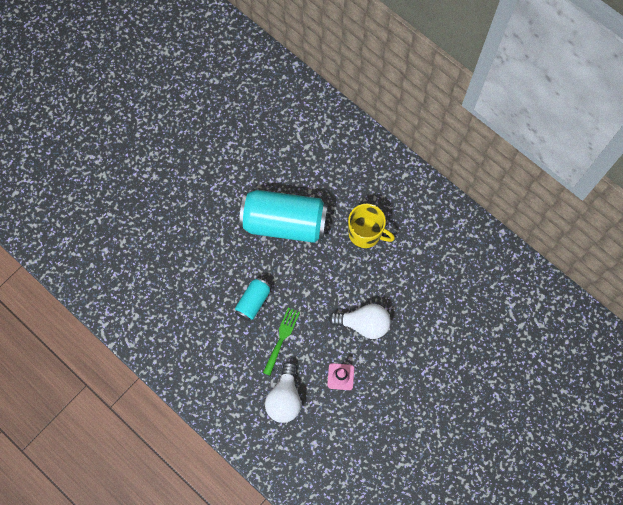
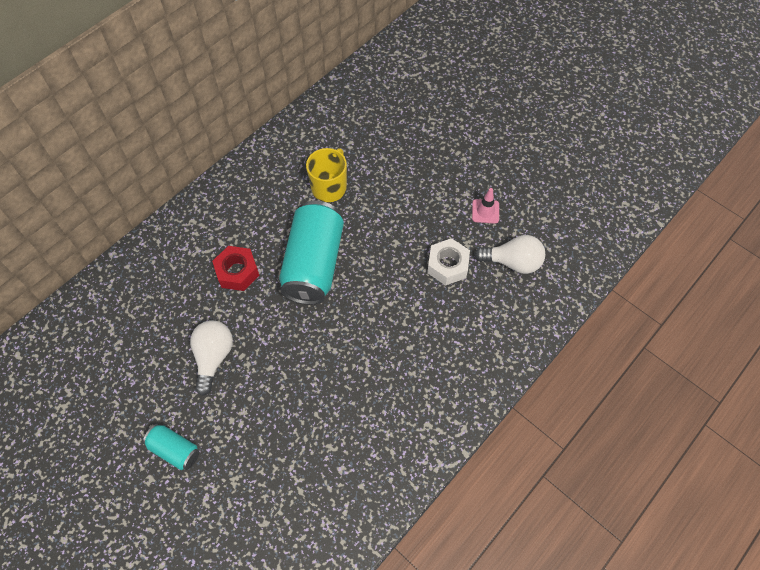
camera: 90 degrees left, 10 degrees down
(253, 302) = (407, 294): turquoise can -> turquoise can (175, 450)
(277, 162) = (237, 272): none -> red nut
(281, 338) = (447, 265): green fork -> white nut
(363, 324) = (428, 190): white light bulb -> white light bulb (213, 357)

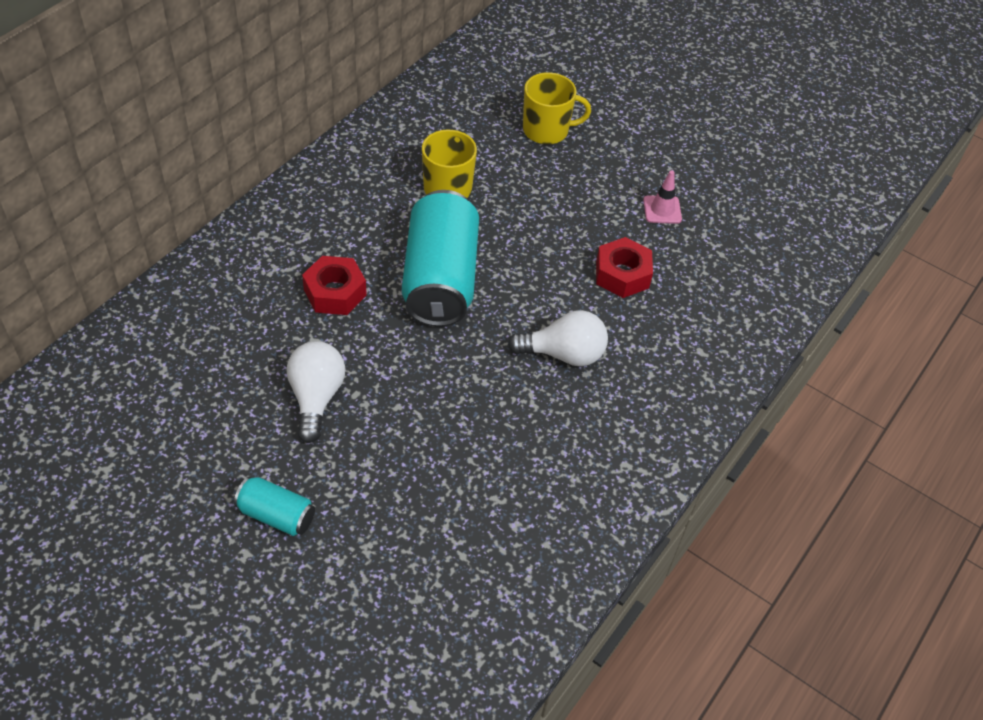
camera: 10 degrees left, 10 degrees down
(408, 140) = (547, 130): none -> yellow mug
(447, 265) = (622, 274): white nut -> red nut
(513, 262) = (708, 268): white light bulb -> white light bulb (564, 354)

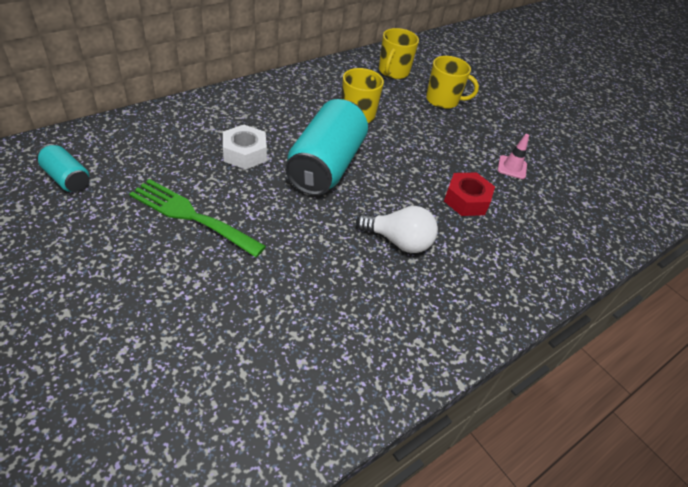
camera: 15 degrees right, 5 degrees down
(276, 515) = (109, 291): turquoise can -> turquoise can (67, 178)
(316, 397) = (191, 216): white light bulb -> green fork
(335, 292) = (245, 153): red nut -> white nut
(466, 101) = (393, 72): none -> yellow mug

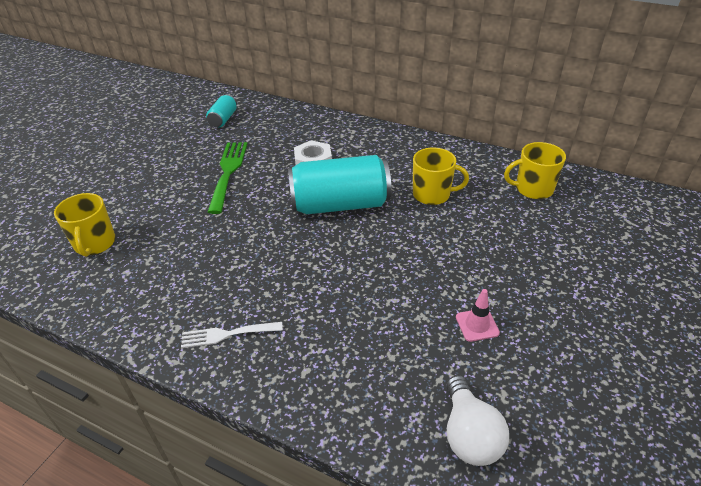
camera: 70 degrees right, 5 degrees down
(399, 241) = (283, 277): white light bulb -> white light bulb (469, 434)
(443, 100) = (532, 236): yellow mug -> yellow mug (95, 243)
(448, 306) = (227, 334): none -> white fork
(466, 200) = (381, 304): red nut -> none

